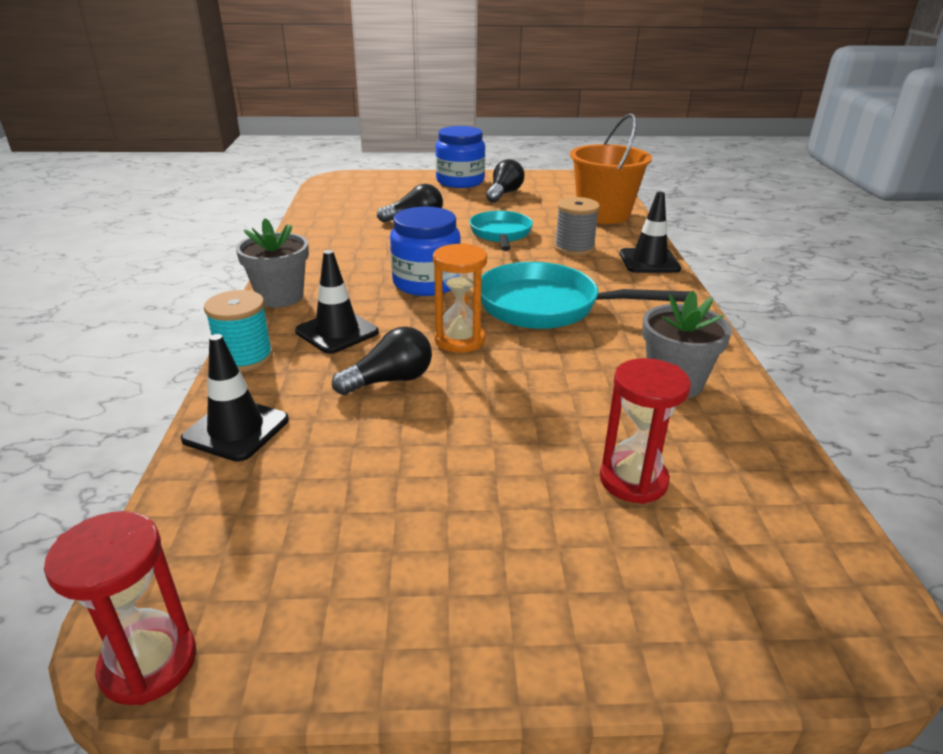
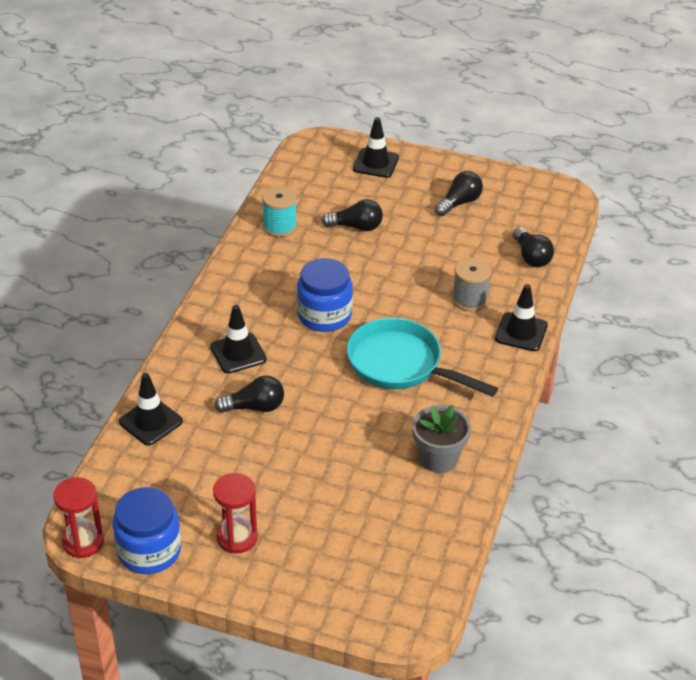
camera: 20 degrees right, 10 degrees up
(245, 358) = (170, 363): turquoise spool -> turquoise spool (279, 226)
(280, 297) = (211, 306): grey flower pot -> none
(405, 182) = (375, 163): none -> black traffic cone
(459, 340) = (318, 382): orange hourglass -> none
(460, 181) = (429, 172): blue jar -> blue jar (149, 551)
(501, 234) = (418, 266): turquoise pan -> none
(603, 214) = (531, 257): orange bucket -> black light bulb
(633, 480) = (357, 519): red hourglass -> red hourglass (237, 537)

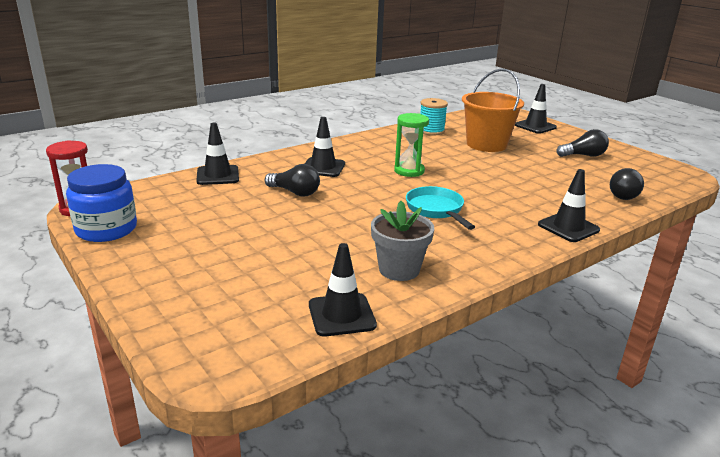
camera: 35 degrees right, 15 degrees down
(237, 537) = (172, 248): red hourglass -> none
(324, 315) = (409, 171): blue jar -> green hourglass
(356, 227) = (486, 144): black light bulb -> orange bucket
(401, 365) = (436, 210): turquoise pan -> turquoise pan, size x0.66
(443, 529) = (341, 315): none -> black traffic cone
(470, 300) = (539, 198): grey spool -> none

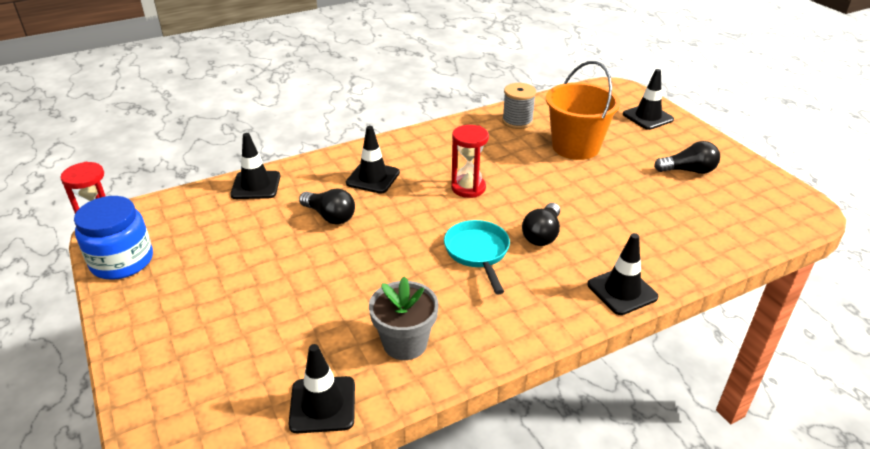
camera: 10 degrees right, 10 degrees up
(409, 171) = (468, 188): green hourglass -> red hourglass
(431, 131) = (517, 121): turquoise spool -> grey spool
(621, 194) = (710, 239): black light bulb -> black light bulb (542, 234)

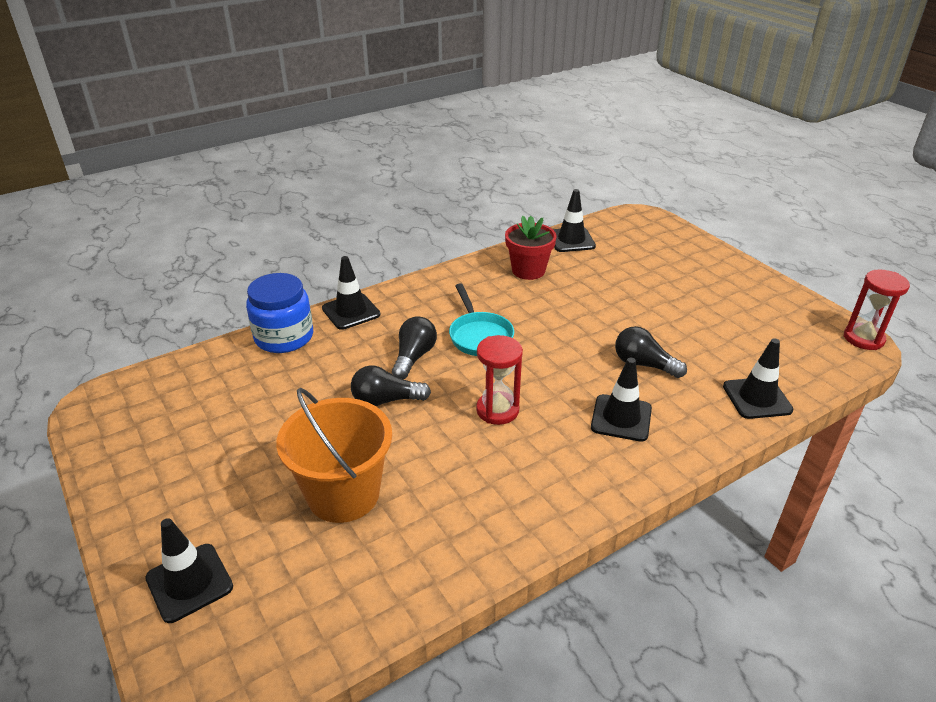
camera: 175 degrees right, 0 degrees up
(122, 261) = (805, 311): blue jar -> blue jar (284, 337)
(405, 343) = (528, 270): grey flower pot -> red flower pot
(517, 121) = (428, 552): grey spool -> none
(688, 171) = (199, 456): black light bulb -> black light bulb (386, 400)

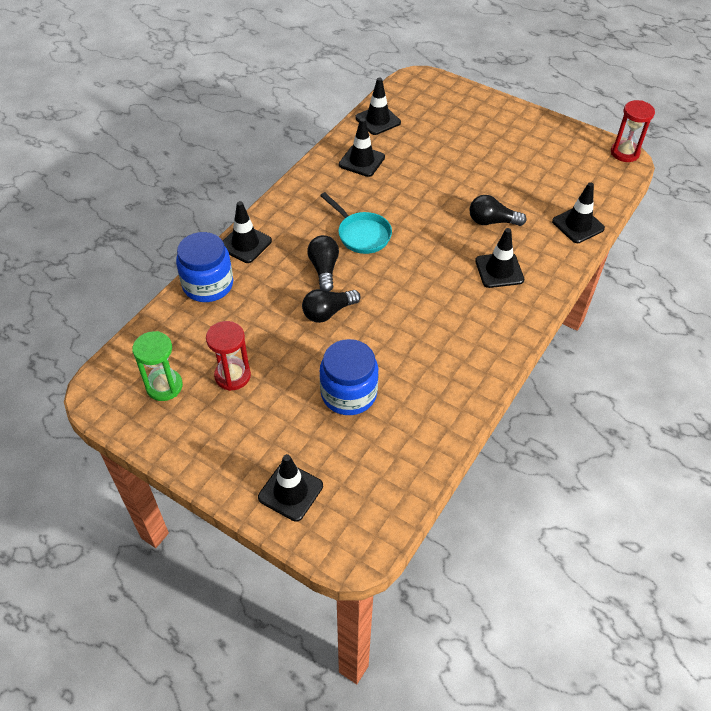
camera: 25 degrees left, 15 degrees up
(160, 417) = (164, 386): none -> green hourglass
(343, 494) = (349, 393): orange bucket -> blue jar
(497, 410) = (413, 293): red hourglass -> red hourglass (232, 376)
(528, 270) = (361, 161): red flower pot -> black traffic cone

